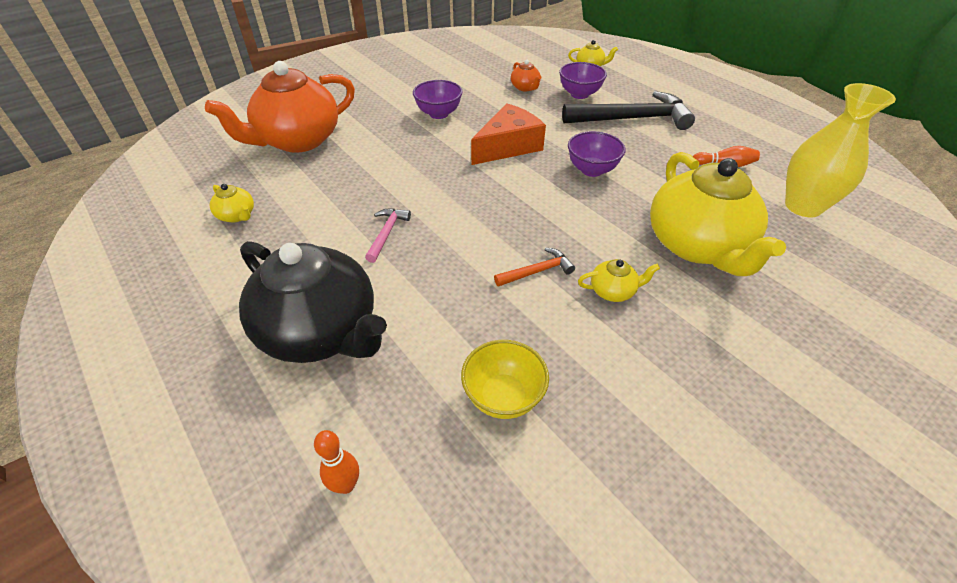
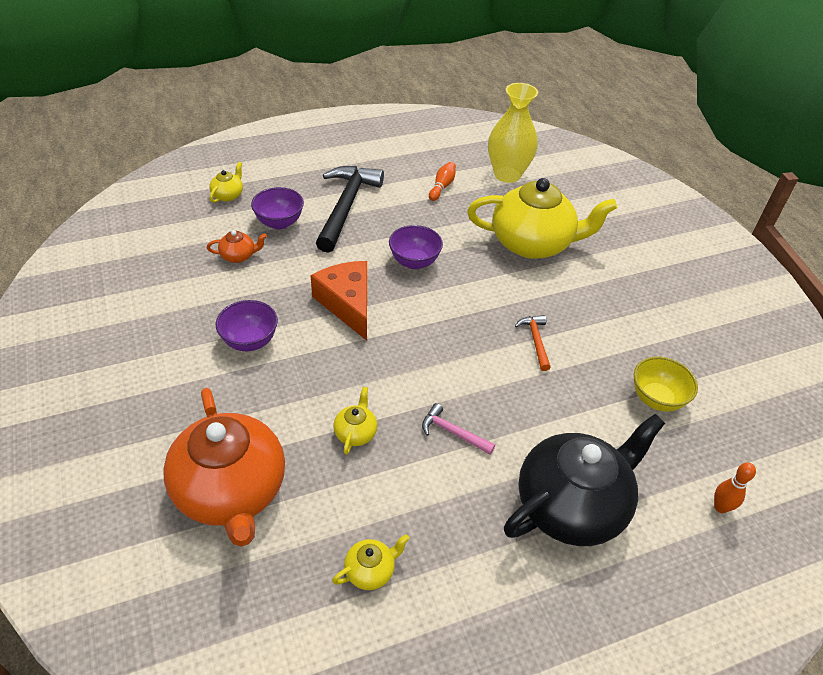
camera: 75 degrees left, 0 degrees up
(613, 291) = (568, 306): yellow teapot -> yellow teapot (355, 432)

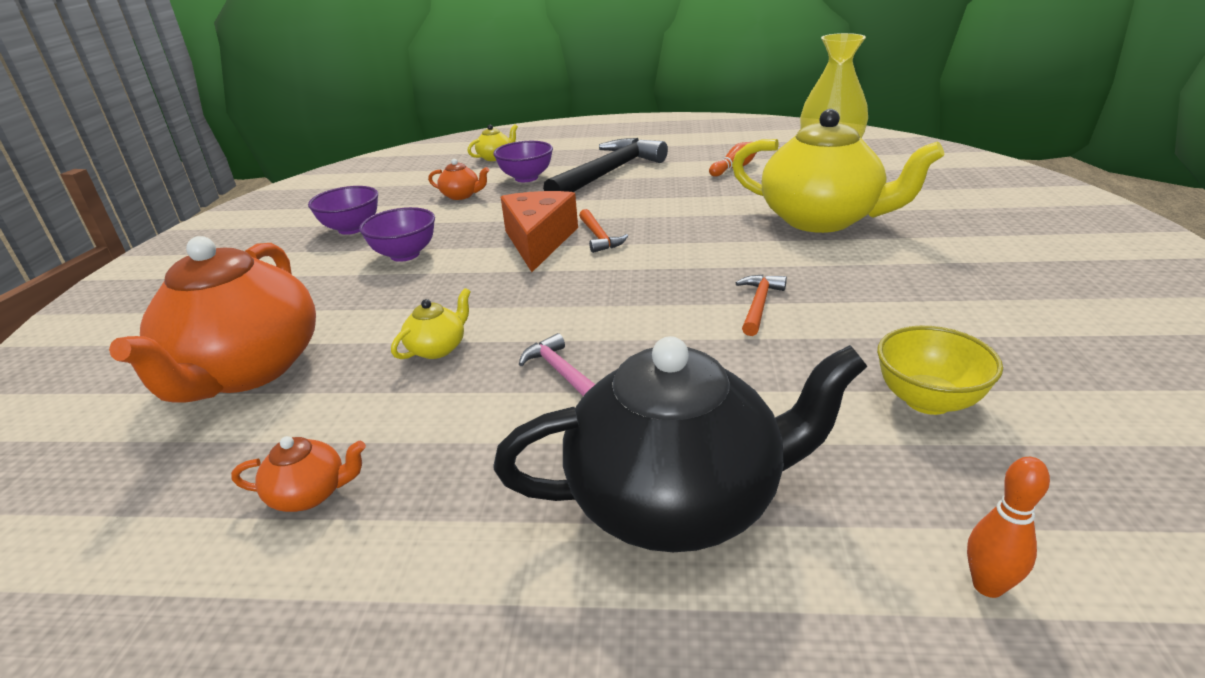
camera: 30 degrees right, 15 degrees down
(370, 570) = (310, 494): yellow teapot -> orange teapot
(390, 291) = (599, 237): none -> orange hammer
(414, 262) = (649, 218): purple bowl -> purple bowl (351, 229)

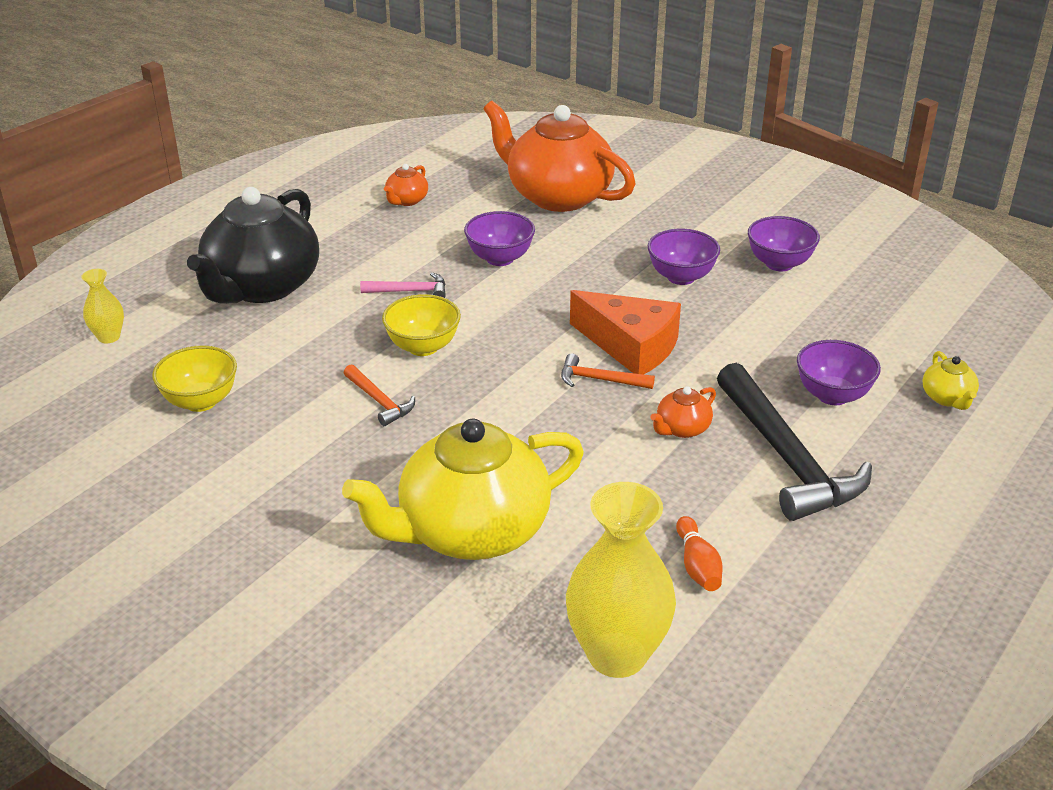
camera: 120 degrees right, 5 degrees up
(438, 348) = (500, 258): yellow teapot -> purple bowl
(461, 195) = (813, 339): orange teapot -> orange teapot (682, 429)
(653, 320) = (423, 347): none -> yellow bowl
(987, 585) = (109, 337): orange bowling pin -> yellow vase

